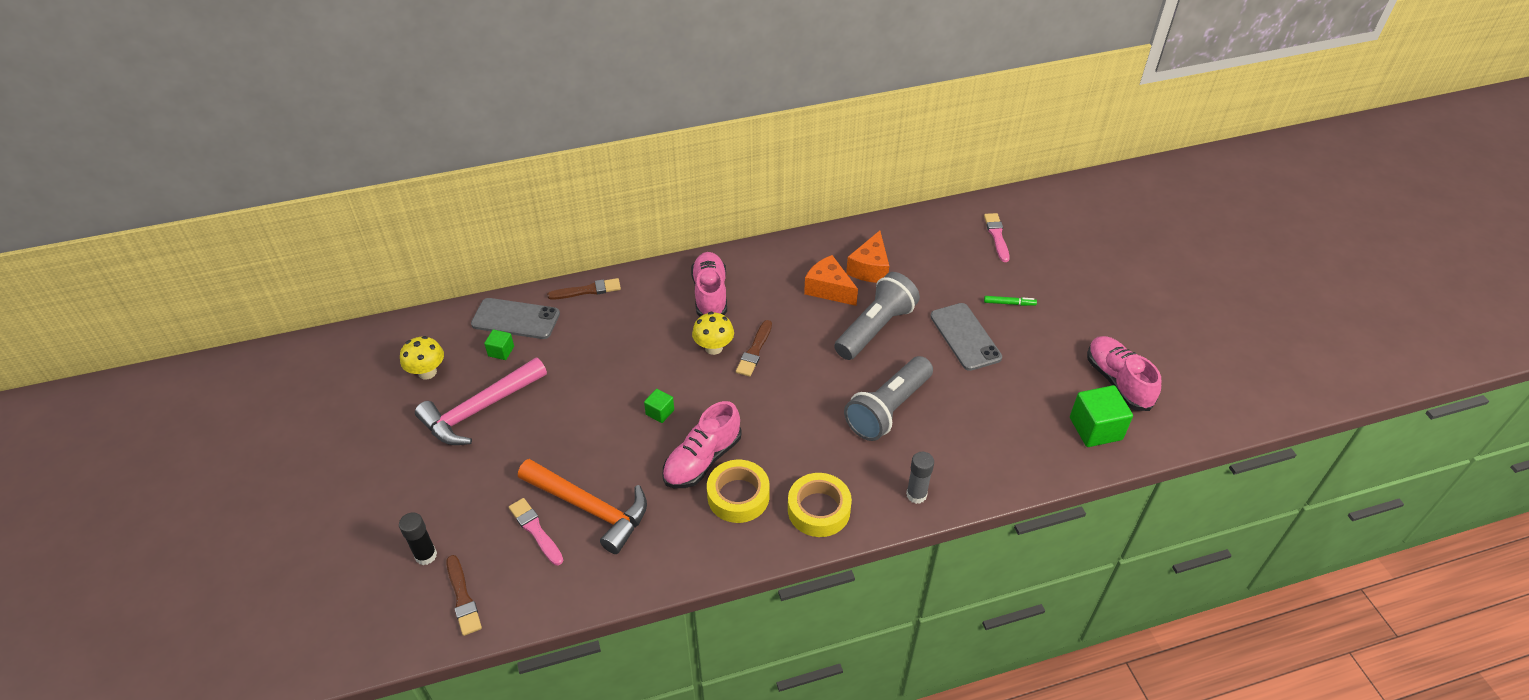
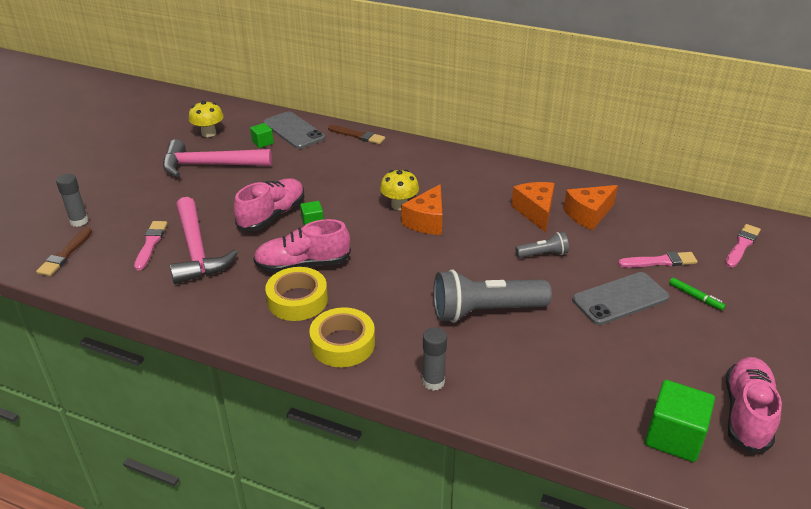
camera: 40 degrees right, 10 degrees down
(426, 555) = (79, 221): black glue stick -> grey glue stick
(590, 508) = (197, 250): orange hammer -> pink hammer
(710, 294) = (438, 174): pink shoe -> pink shoe (272, 215)
(754, 351) = (427, 221): brown brush -> orange cheese
(875, 328) = (543, 254): grey flashlight -> grey flashlight, size x0.49
(959, 285) = (660, 261): none -> pink brush
(965, 337) = (620, 299): grey phone -> grey phone turned 45 degrees clockwise

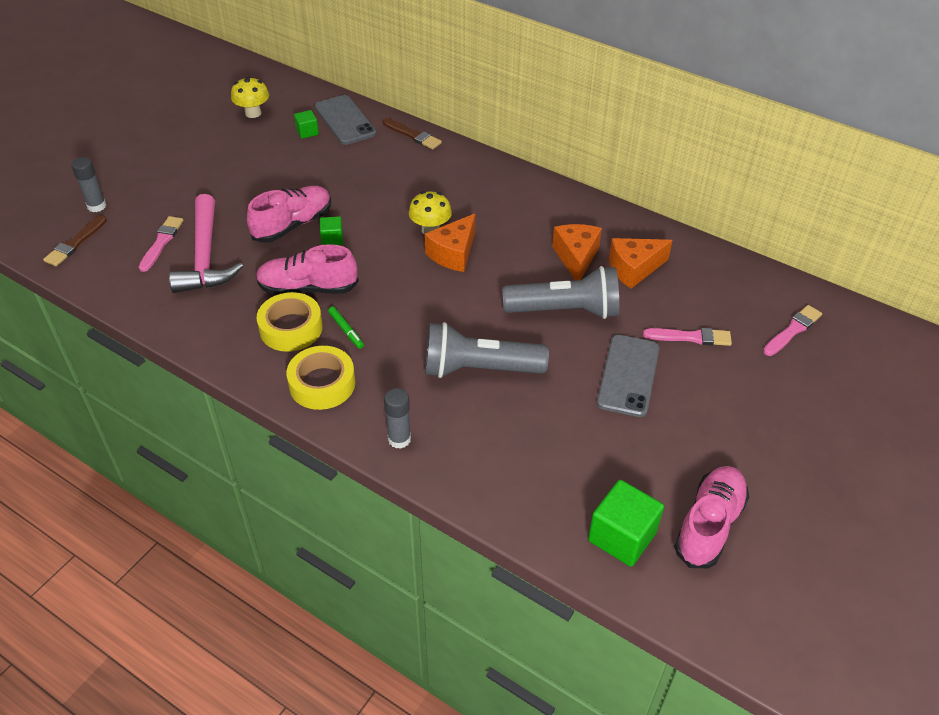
camera: 10 degrees right, 10 degrees up
(210, 165) = (244, 154): pink hammer -> none
(543, 254) = (565, 310): grey flashlight -> grey flashlight, size x2.05
(620, 299) = (628, 375): grey phone -> grey phone turned 60 degrees counterclockwise
(695, 297) = (712, 385): green marker -> green marker (346, 330)

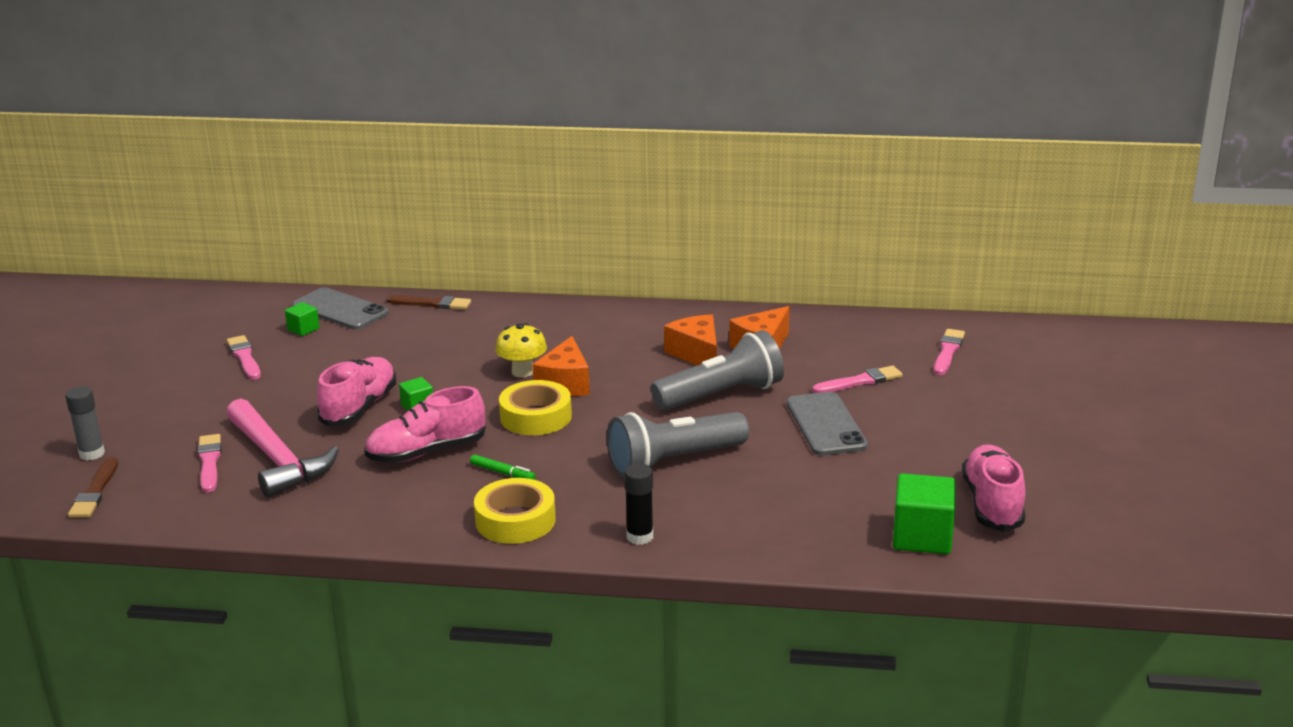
camera: 25 degrees left, 20 degrees down
(250, 147) = (244, 357): none -> pink brush
(253, 113) = (220, 329): yellow mushroom -> none
(291, 328) = (438, 488): yellow tape -> yellow tape (536, 417)
(399, 439) = (640, 537): grey glue stick -> black glue stick

